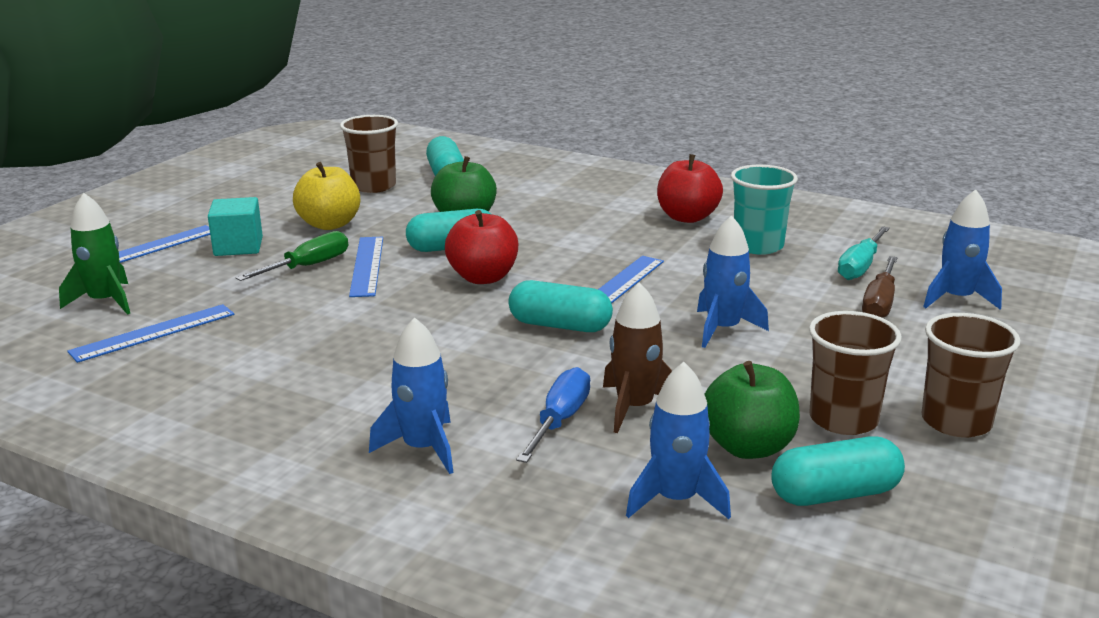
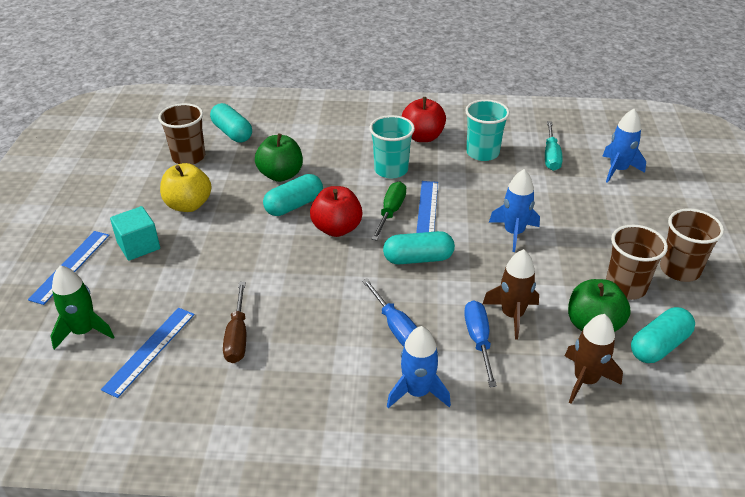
camera: 25 degrees left, 15 degrees up
(308, 266) = (208, 251): green screwdriver -> green screwdriver (391, 212)
(367, 266) = (249, 239): blue ruler -> none
(461, 381) = (396, 327): none -> blue screwdriver
(611, 239) = (391, 170): none -> turquoise cup
(676, 500) = (585, 380): blue rocket -> brown rocket
(879, 303) = (581, 185): brown screwdriver -> brown screwdriver (237, 336)

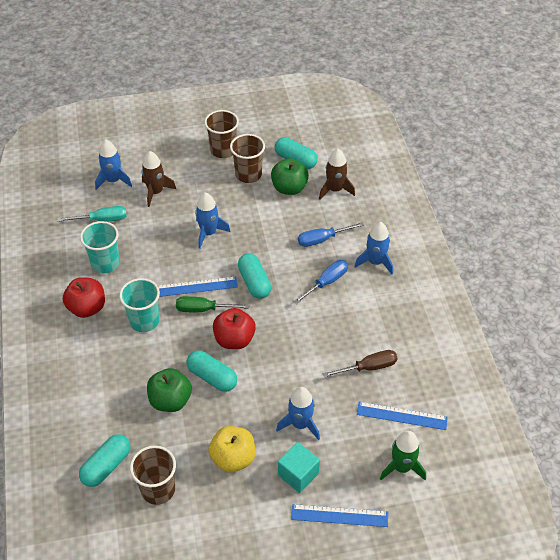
camera: 105 degrees left, 10 degrees up
(196, 259) = (300, 424): none -> blue rocket
(512, 315) = (294, 226): brown rocket -> brown rocket (155, 192)

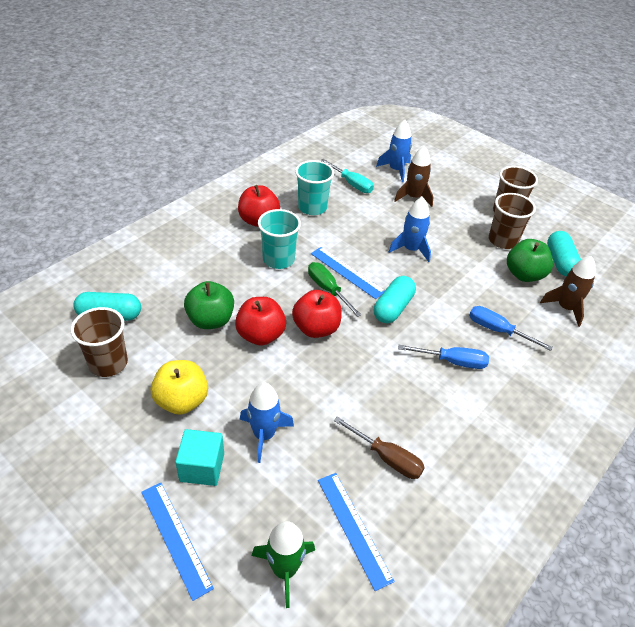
camera: 50 degrees right, 5 degrees down
(212, 377) = (260, 335): turquoise capsule -> red apple
(375, 262) = (522, 388): blue rocket -> none

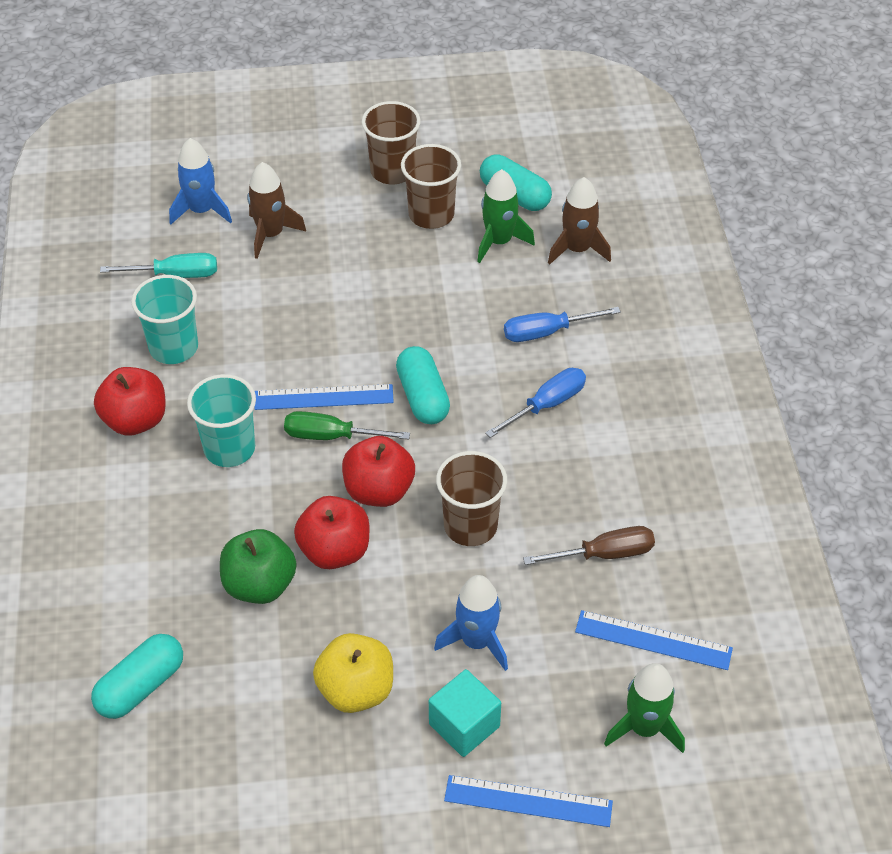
camera: 45 degrees left, 5 degrees up
(108, 363) = (223, 732): brown cup -> brown cup (470, 526)
(411, 249) = (353, 308): blue rocket -> none
(524, 275) = (499, 242): green apple -> green rocket

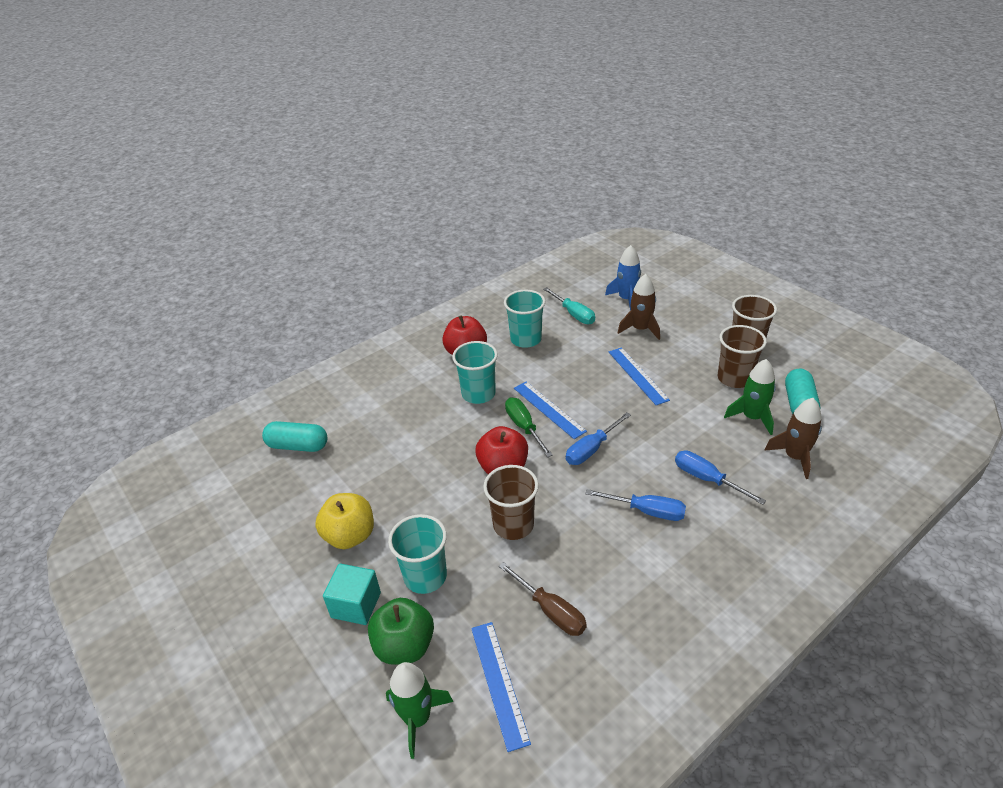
camera: 60 degrees right, 10 degrees down
(260, 585) = (395, 455): green apple -> green apple (404, 646)
(335, 551) = (443, 472): red apple -> none
(422, 397) = (591, 449): turquoise capsule -> blue screwdriver
(476, 641) = (425, 576): blue rocket -> turquoise cup
(528, 801) = (315, 674): blue ruler -> blue ruler (637, 375)

